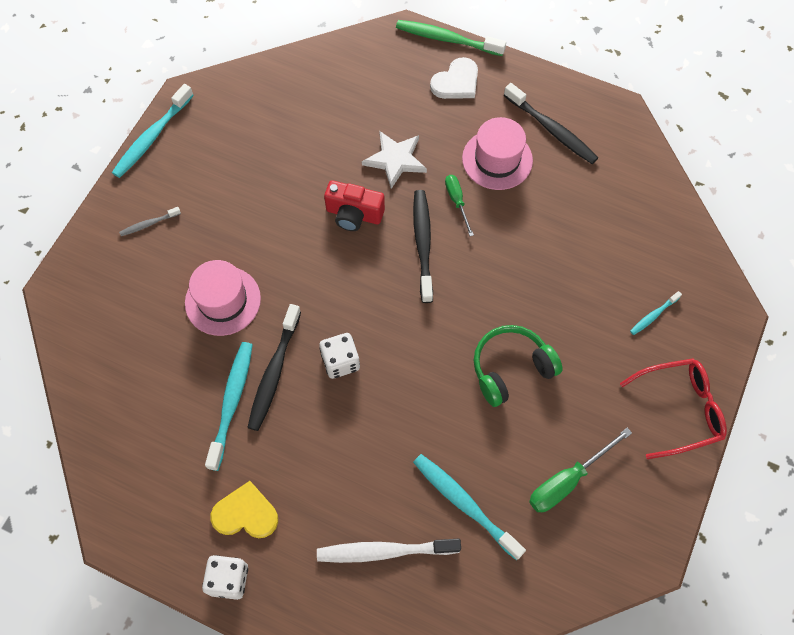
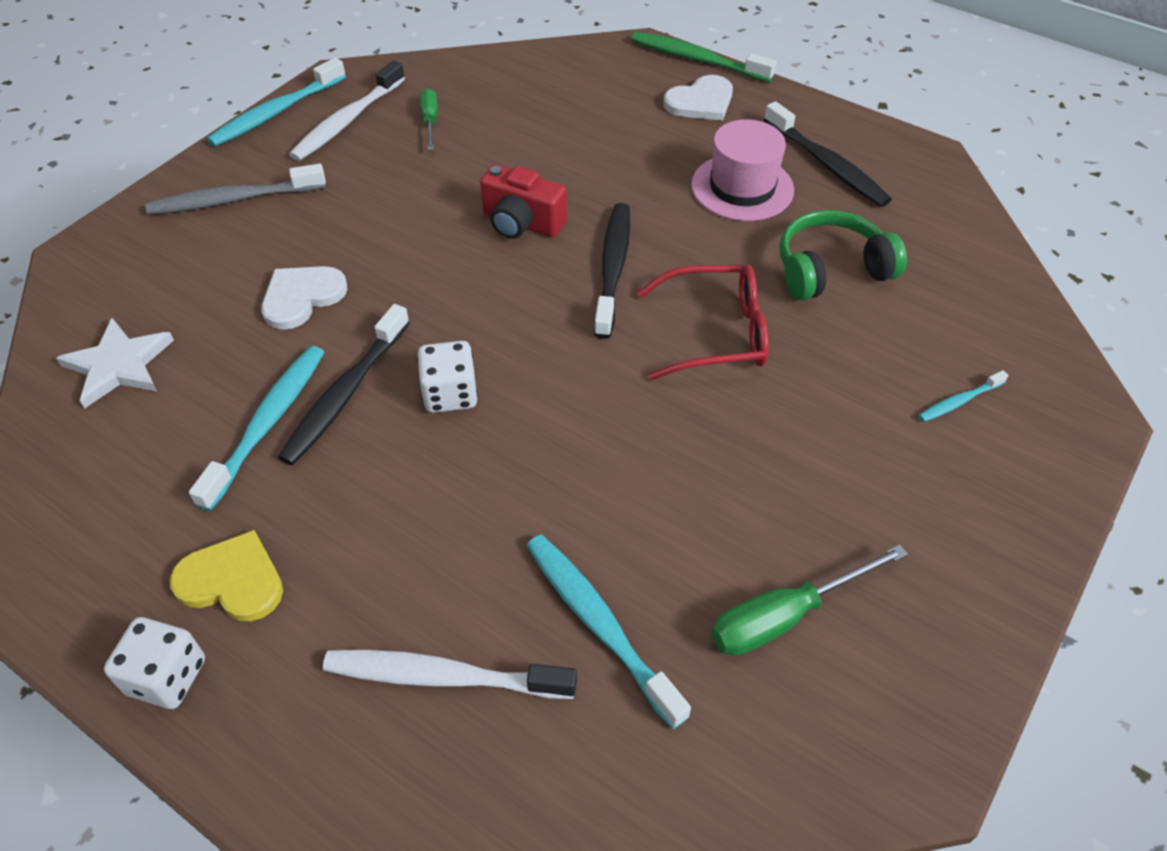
camera: 10 degrees right, 15 degrees down
(149, 224) = (234, 199): grey toothbrush -> grey toothbrush, size x1.95
(207, 137) = (348, 121): none -> white toothbrush
(223, 301) = (302, 297): pink hat -> white heart
(395, 160) = (597, 171): white star -> white star (119, 365)
(457, 201) = (674, 226): green screwdriver -> green screwdriver (430, 121)
(511, 368) = (716, 440): green headphones -> green headphones (831, 269)
(679, 409) = (994, 538): red glasses -> red glasses (716, 333)

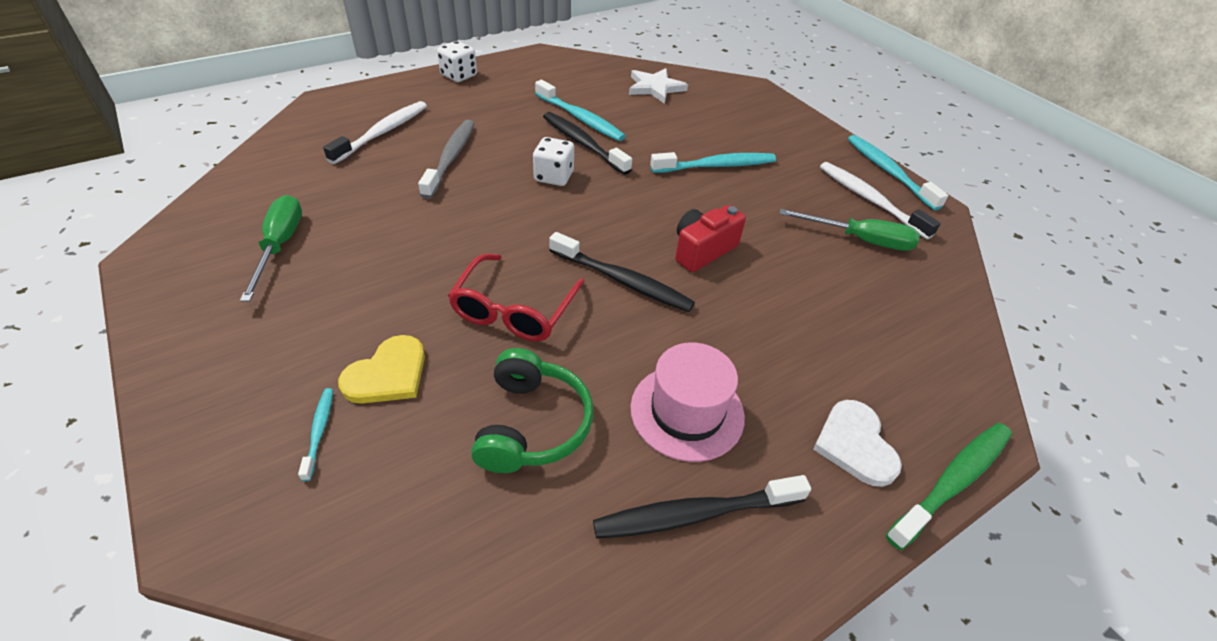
camera: 110 degrees right, 5 degrees down
(232, 580) = (491, 95): yellow heart -> yellow heart (388, 374)
(234, 199) = (785, 139): grey toothbrush -> grey toothbrush (450, 158)
(302, 297) = (675, 145): white heart -> none
(430, 121) = (860, 240): green screwdriver -> green screwdriver, size x1.59
(600, 625) = (354, 181): turquoise toothbrush -> turquoise toothbrush (715, 166)

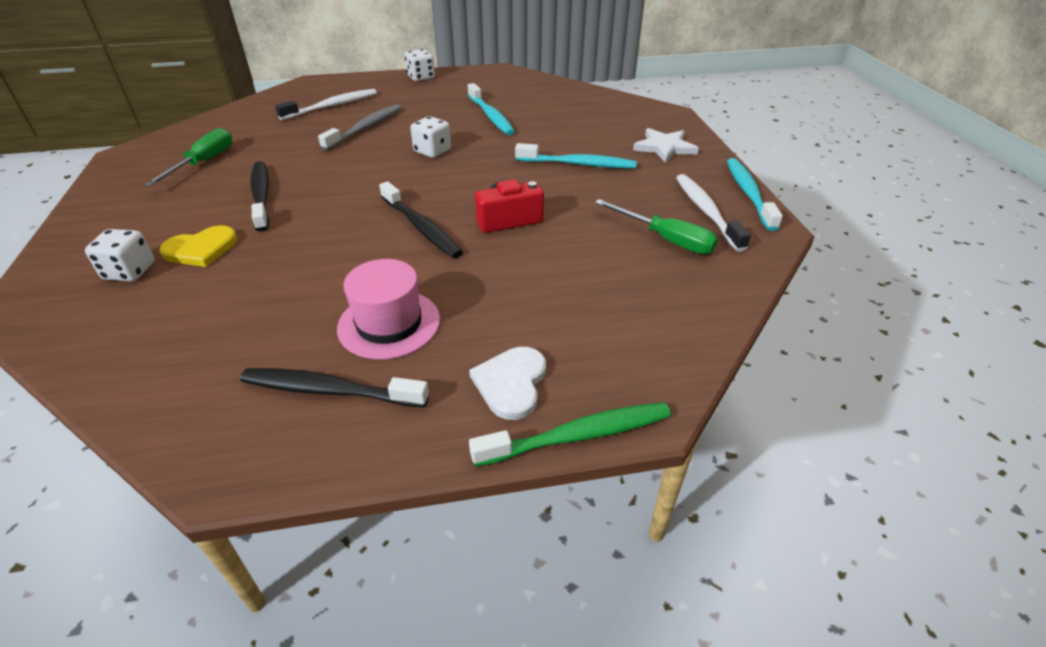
camera: 25 degrees right, 5 degrees down
(319, 432) = (129, 271): turquoise toothbrush -> white dice
(514, 310) = (321, 229): red glasses -> none
(532, 424) = (267, 302): green headphones -> none
(583, 144) = (477, 133): black toothbrush -> black toothbrush (261, 196)
(655, 88) = (576, 103): white star -> white star (664, 148)

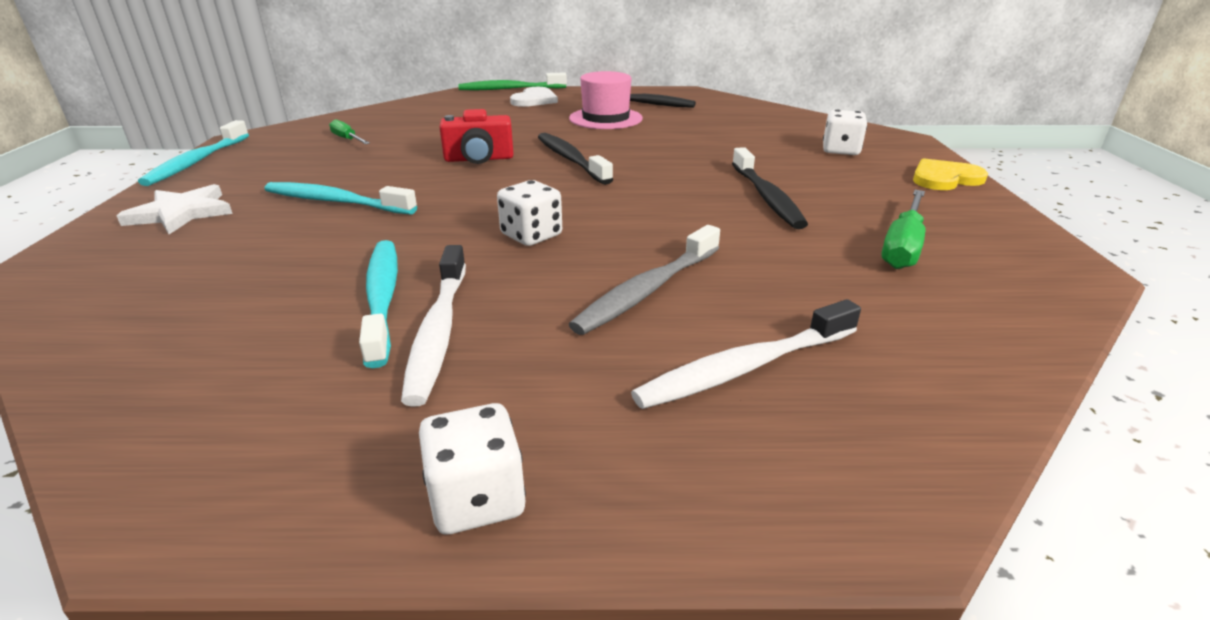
camera: 170 degrees left, 10 degrees down
(201, 249) = (790, 159): yellow heart -> yellow heart (944, 178)
(665, 239) = (348, 139): green screwdriver -> green screwdriver, size x0.63
(706, 212) = (273, 152): white toothbrush -> white toothbrush (438, 331)

